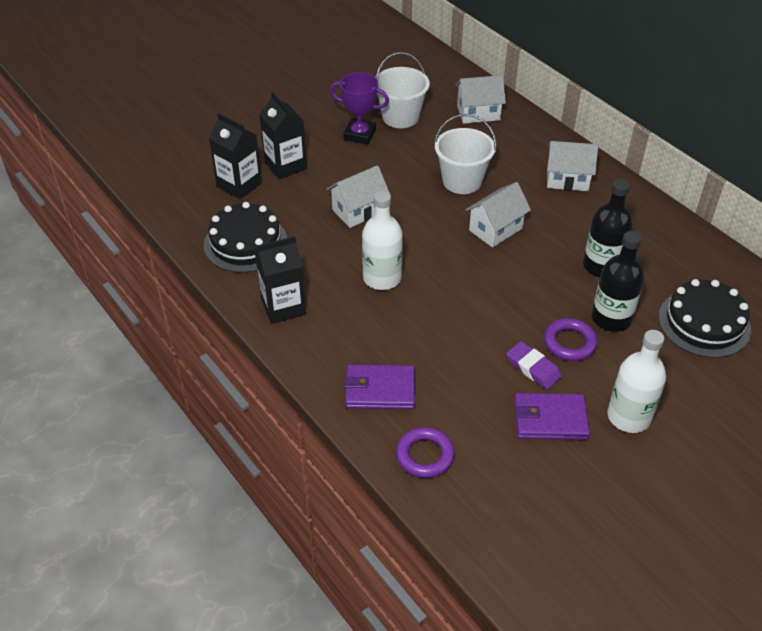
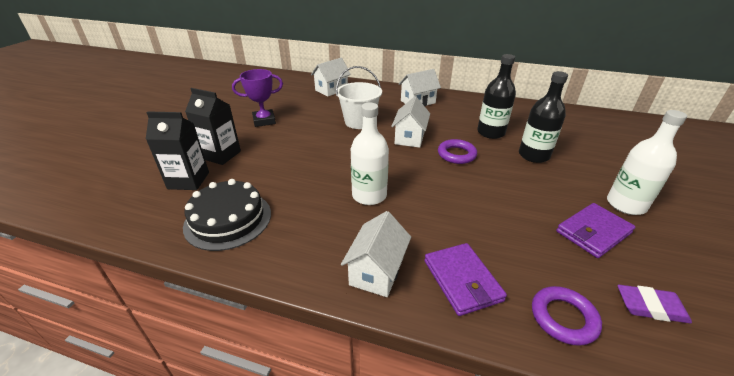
camera: 35 degrees left, 10 degrees down
(283, 307) = (309, 254): black carton -> none
(358, 211) = (306, 161): white house -> white house (377, 271)
(380, 389) = (462, 280): purple wallet -> purple wallet turned 75 degrees counterclockwise
(400, 117) = (284, 104): white bucket -> none
(533, 368) = (536, 204): purple eraser -> purple eraser (650, 307)
(569, 343) = (533, 179): purple ring -> purple ring (456, 154)
(704, 323) = (576, 137): black cake -> none

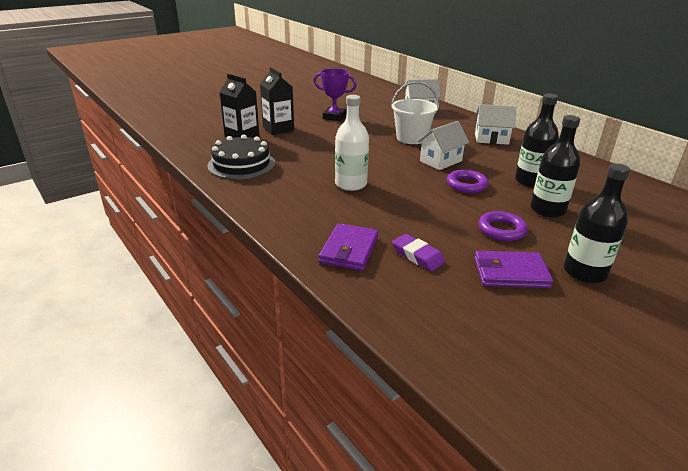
camera: 35 degrees right, 5 degrees down
(377, 271) = (298, 222): white house -> none
(563, 318) = (393, 297): purple ring -> purple ring (501, 230)
(625, 204) = (584, 272): white bottle -> black bottle
(650, 307) = (478, 326): purple eraser -> purple eraser (417, 256)

